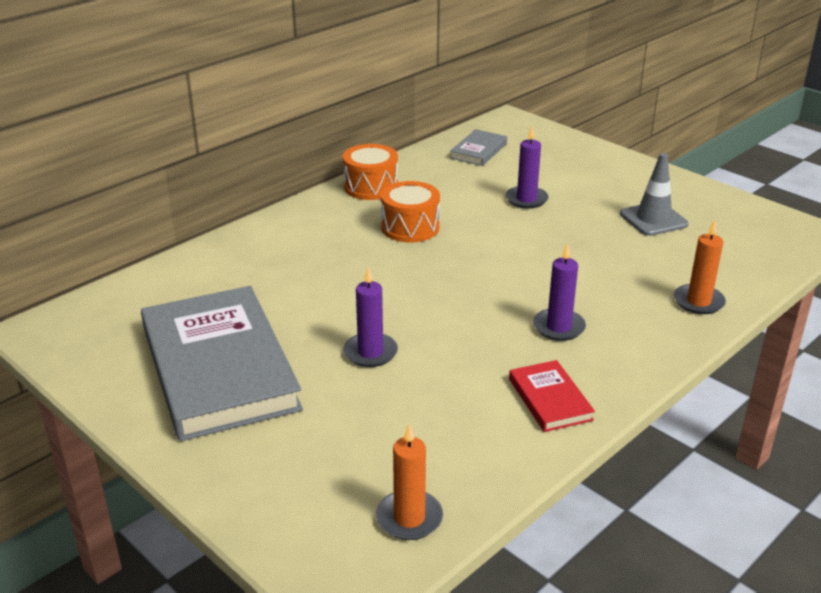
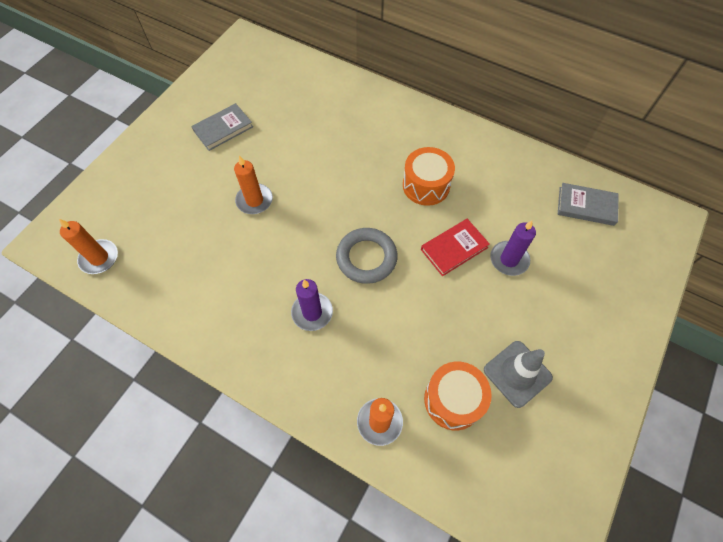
camera: 75 degrees right, 30 degrees up
(218, 368) = (223, 129): grey book -> grey book, size x0.43
(370, 352) = (254, 200): purple candle -> orange candle
(371, 187) = (480, 145): orange drum -> orange drum (453, 400)
(495, 280) = (366, 258): none -> grey ring
(549, 399) = (221, 318): red book -> red book (454, 248)

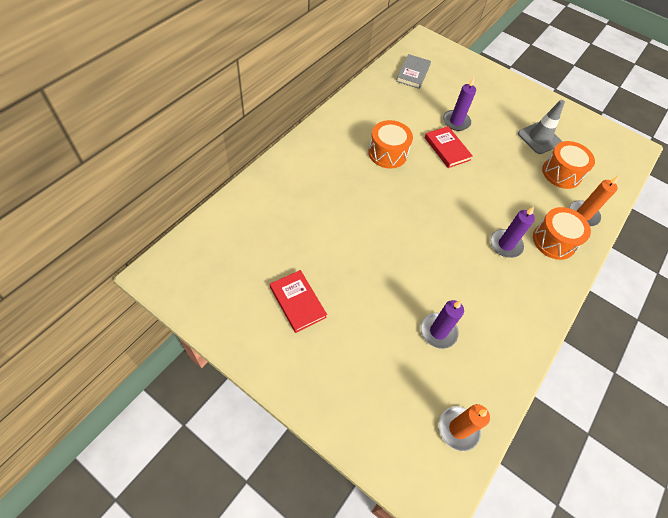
camera: 90 degrees left, 5 degrees down
(196, 241) = (438, 331): none -> purple candle
(223, 129) = (297, 302): grey book -> red book
(254, 200) = (394, 278): orange candle -> none
(327, 374) = (554, 241): none -> orange drum
(366, 258) = (455, 202): grey ring -> none

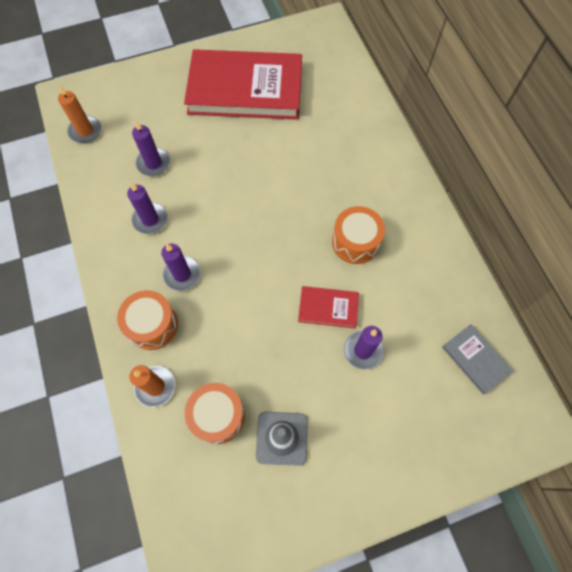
camera: 130 degrees right, 10 degrees up
(297, 302) = (245, 89): red book -> red book, size x2.30
(487, 296) = (150, 219): none -> purple candle

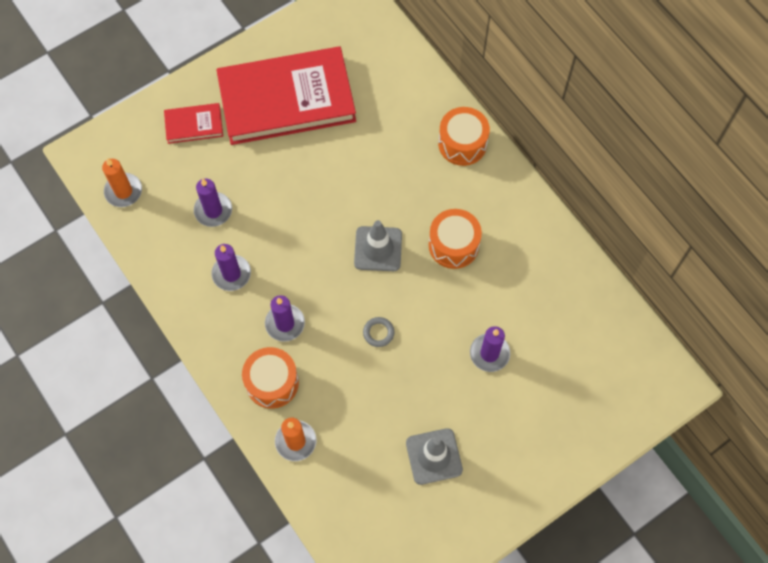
camera: 15 degrees left, 0 degrees up
(218, 416) = (366, 452): orange drum -> orange drum (462, 143)
(264, 304) = (378, 333): none -> grey ring
(286, 229) = (378, 249): none -> grey traffic cone
(328, 308) = (444, 320): red book -> red book (194, 125)
(475, 359) = (599, 334): grey book -> none

